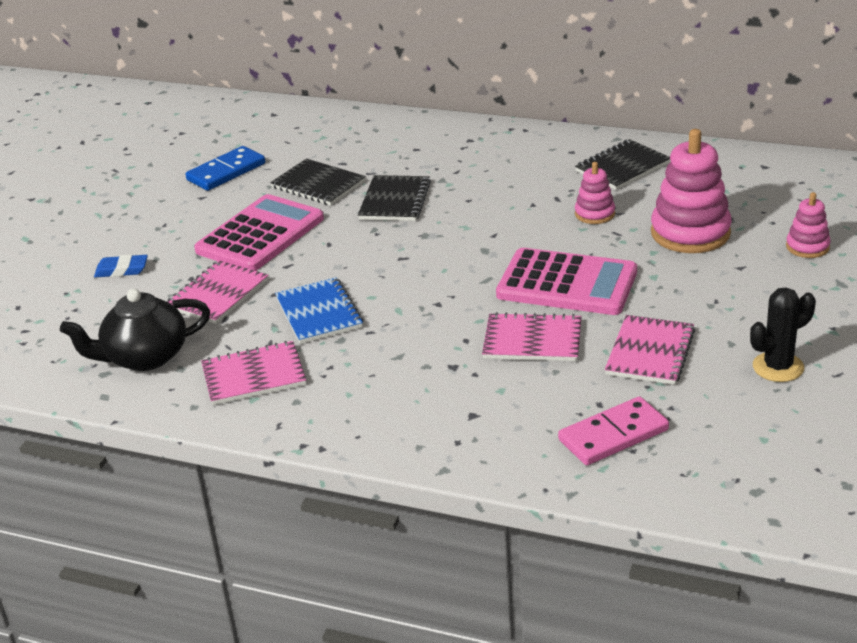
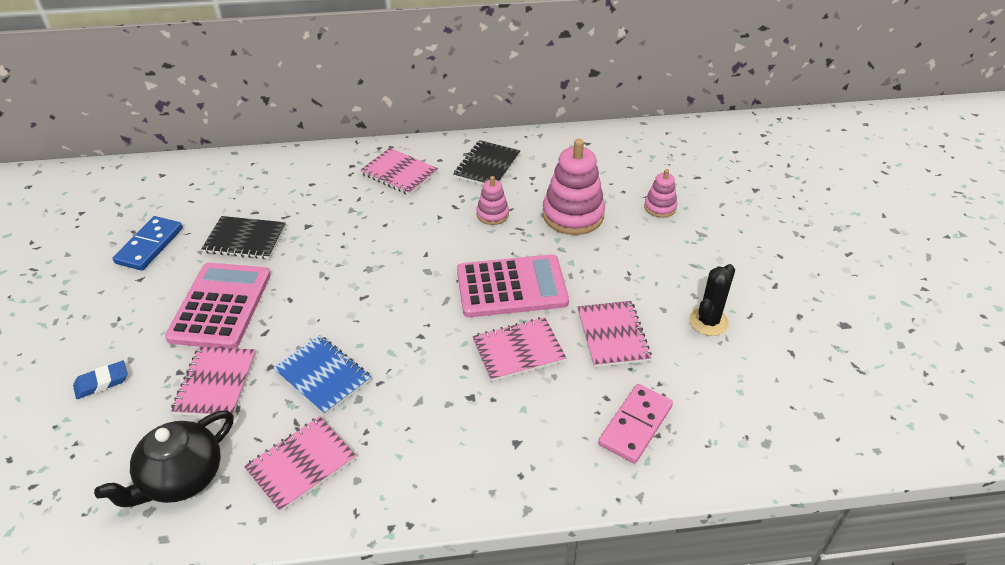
camera: 30 degrees left, 10 degrees up
(395, 201) = (323, 240): black notebook -> none
(516, 156) = (399, 173): none -> pink notebook

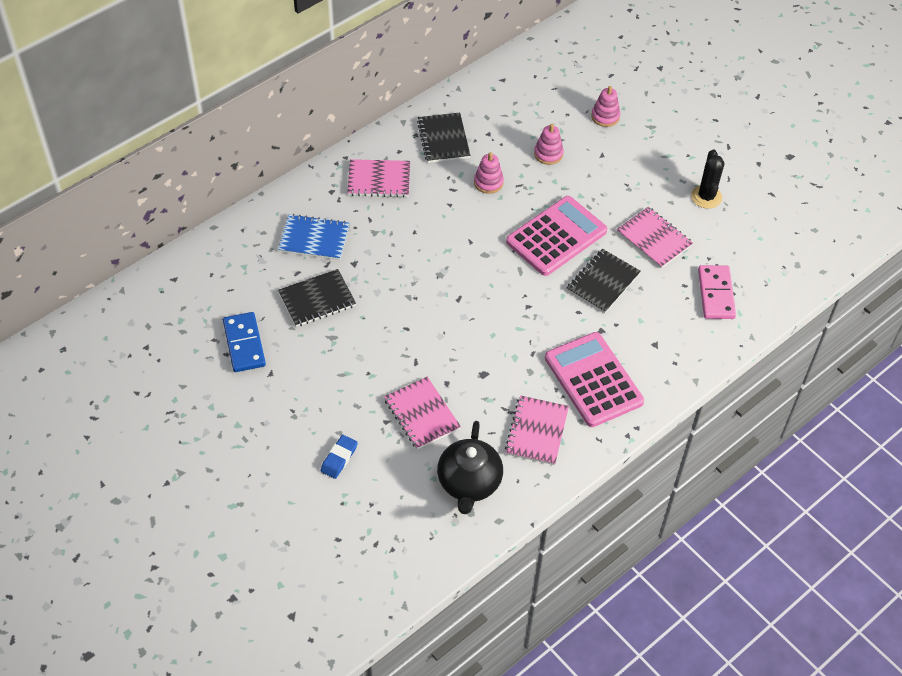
camera: 35 degrees left, 10 degrees up
(221, 306) = (360, 360): pink calculator -> pink calculator (593, 380)
(323, 376) = (490, 369): blue notebook -> blue notebook (314, 239)
(518, 351) = (603, 282): pink notebook -> black notebook
(573, 215) = (548, 154): pink stacking toy -> pink stacking toy, size x0.53

